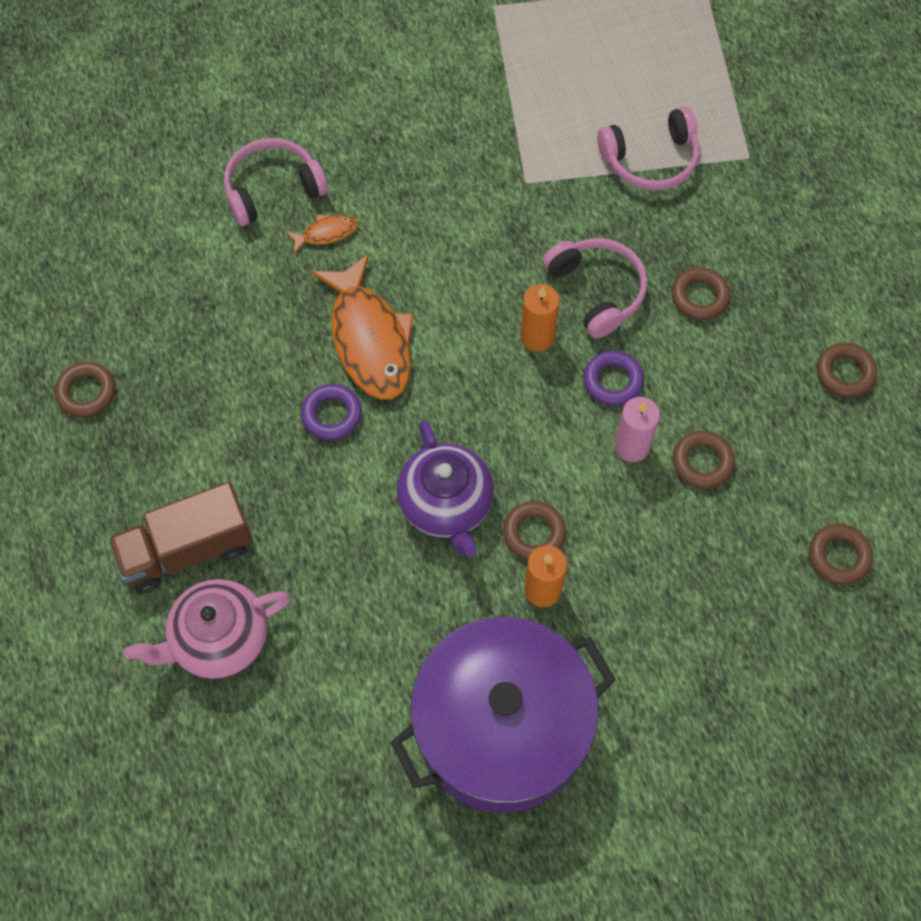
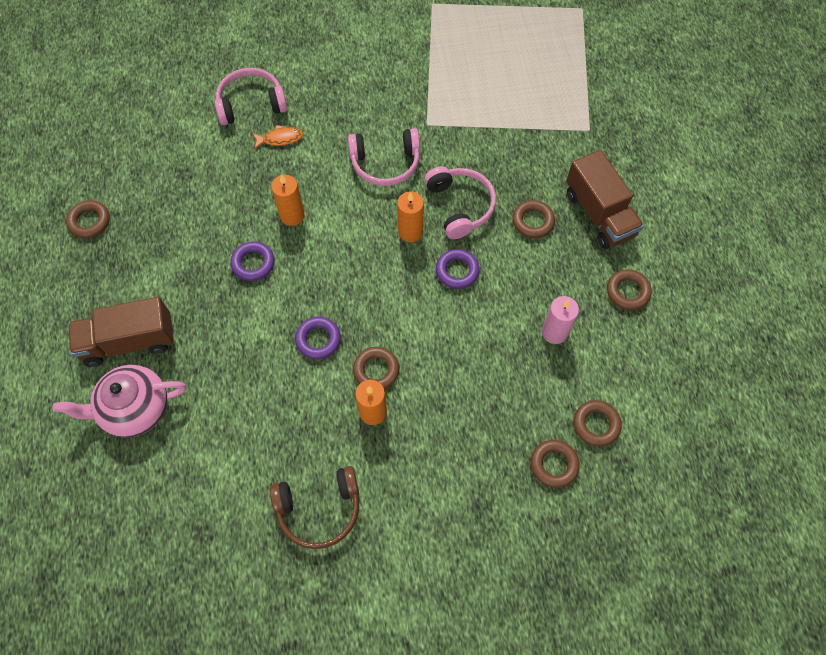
camera: 10 degrees right, 0 degrees up
(369, 339) = (292, 215): orange fish -> orange candle
(446, 505) = (318, 340): purple teapot -> purple ring
(501, 729) = (319, 509): purple pot -> brown headphones
(632, 446) = (460, 319): pink candle -> pink candle (554, 332)
(650, 160) = (518, 121): pink headphones -> pink headphones (385, 163)
(702, 462) = (509, 339): brown ring -> brown ring (554, 464)
(786, 273) = (599, 214): none -> brown truck

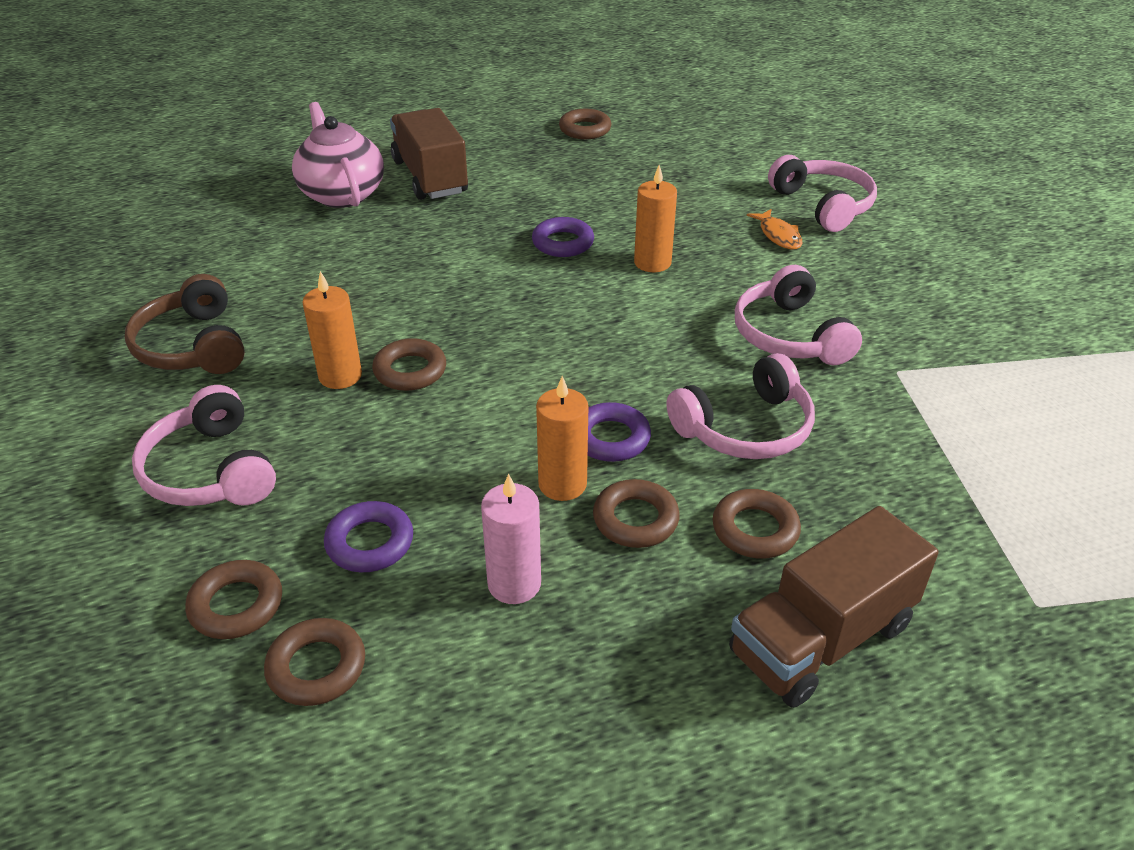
camera: 80 degrees right, 25 degrees down
(318, 340) = (454, 311): purple ring -> purple ring (370, 542)
(410, 231) = (669, 377): orange candle -> orange candle (562, 484)
(449, 486) = (210, 470): none -> pink headphones
(627, 292) = (639, 706): brown ring -> brown ring (635, 519)

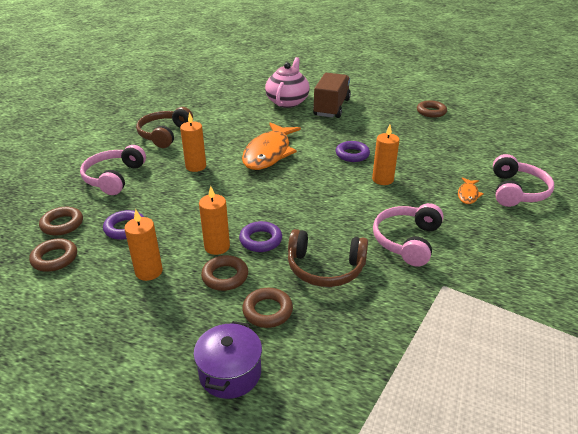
camera: 40 degrees right, 5 degrees down
(410, 371) = (222, 176): brown ring -> none
(433, 296) = (269, 153): none -> orange fish
(514, 584) = (149, 271): pink candle -> orange candle
(745, 428) = (325, 268): pink headphones -> brown headphones
(821, 638) = (230, 373): brown truck -> purple pot

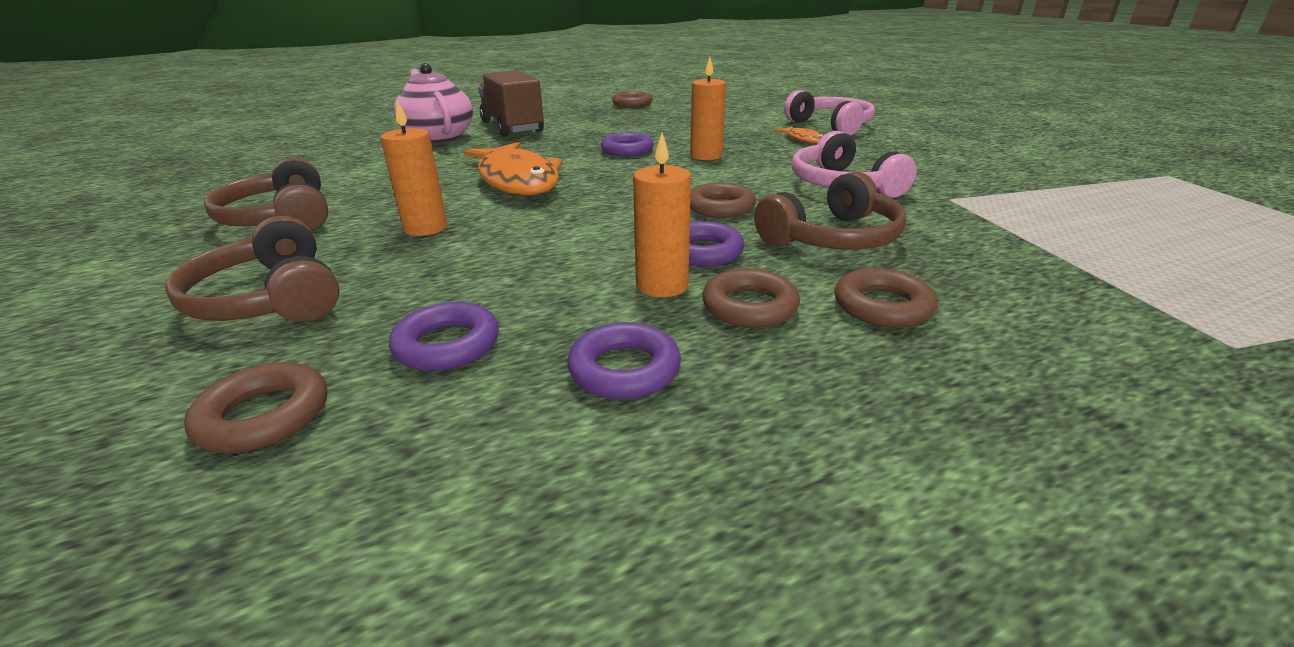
camera: 45 degrees left, 5 degrees down
(55, 258) = (361, 477): brown ring -> brown ring (720, 207)
(114, 177) = (270, 299): pink headphones -> brown headphones
(149, 271) = (624, 369): orange candle -> purple ring
(230, 373) = (1016, 394): purple pot -> none

